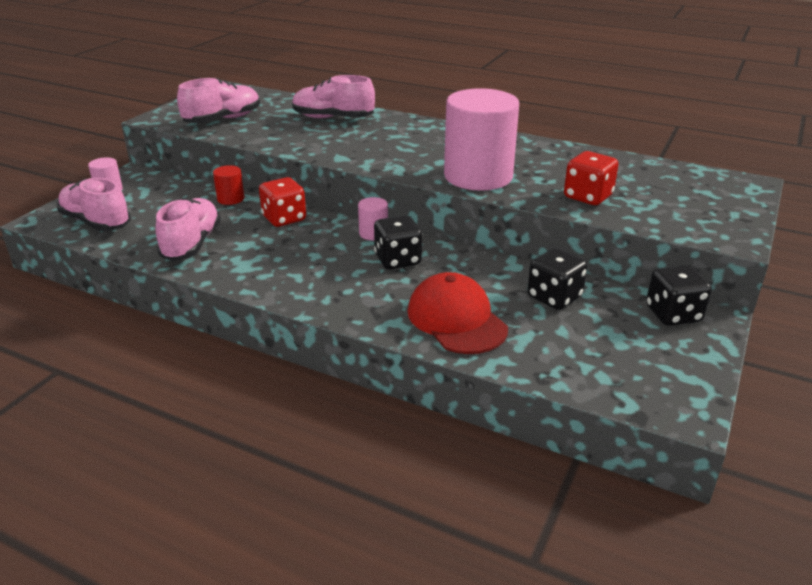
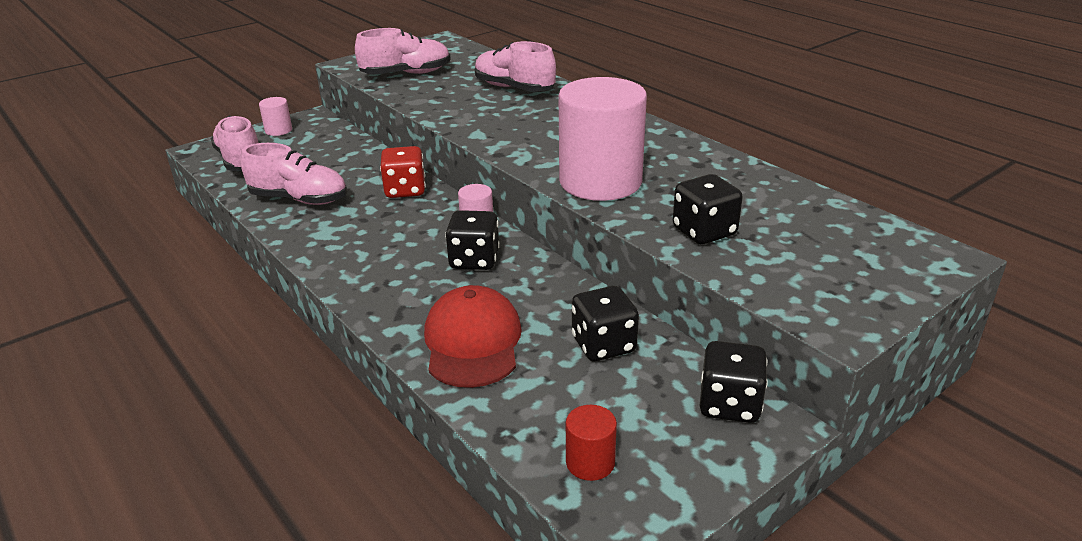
camera: 25 degrees right, 0 degrees up
(192, 244) = (299, 199): pink shoe -> pink shoe turned 75 degrees clockwise
(230, 199) = (375, 159): red cylinder -> red cylinder (590, 462)
(588, 197) = (704, 232): red dice -> black dice

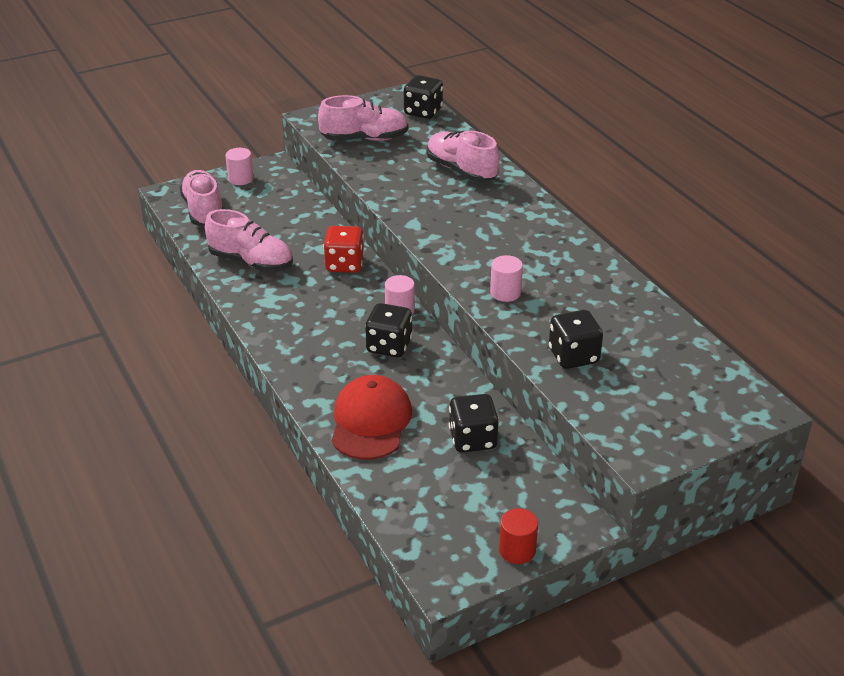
camera: 10 degrees right, 5 degrees up
(590, 462) = (433, 530): red cylinder -> red cylinder (517, 550)
(600, 182) = (505, 292): pink cylinder -> pink cylinder, size x0.43
(729, 404) = (552, 502): black dice -> black dice (423, 112)

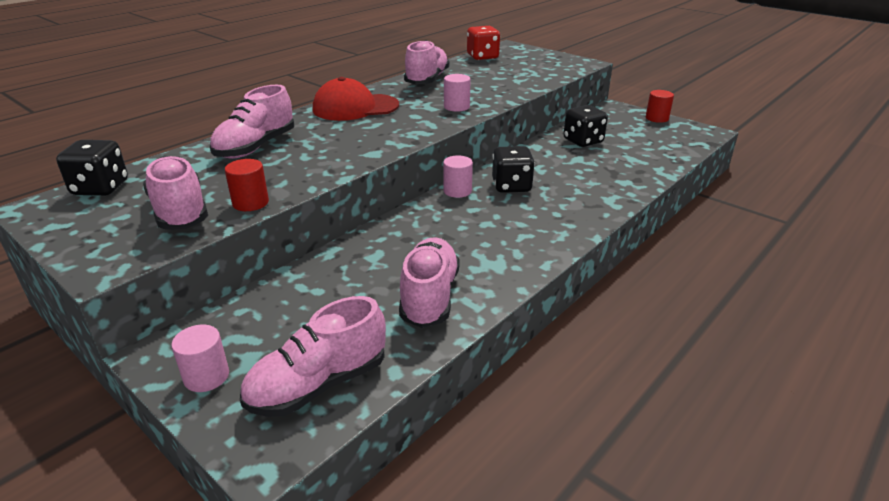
camera: 110 degrees left, 5 degrees down
(344, 264) = (399, 233): red dice -> red dice (482, 57)
(358, 163) = (250, 203): none -> red cylinder
(370, 422) = (608, 176): red cap -> red cap (355, 107)
(573, 356) = (512, 82): black dice -> none
(611, 292) = (427, 80): none -> pink shoe

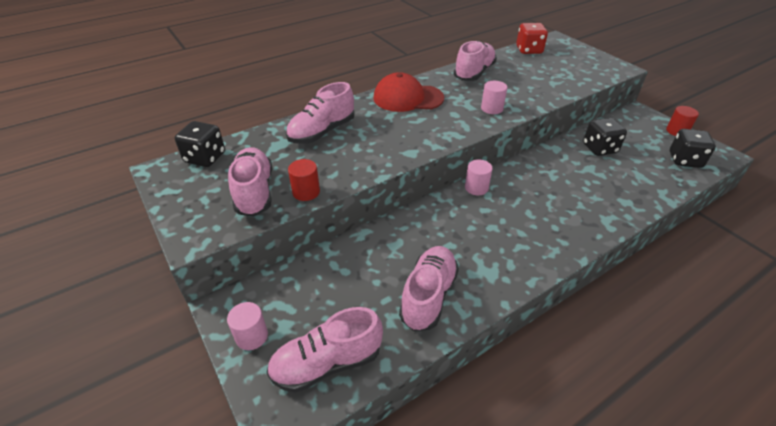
camera: 15 degrees right, 10 degrees up
(511, 186) = (523, 190): black dice -> black dice (685, 160)

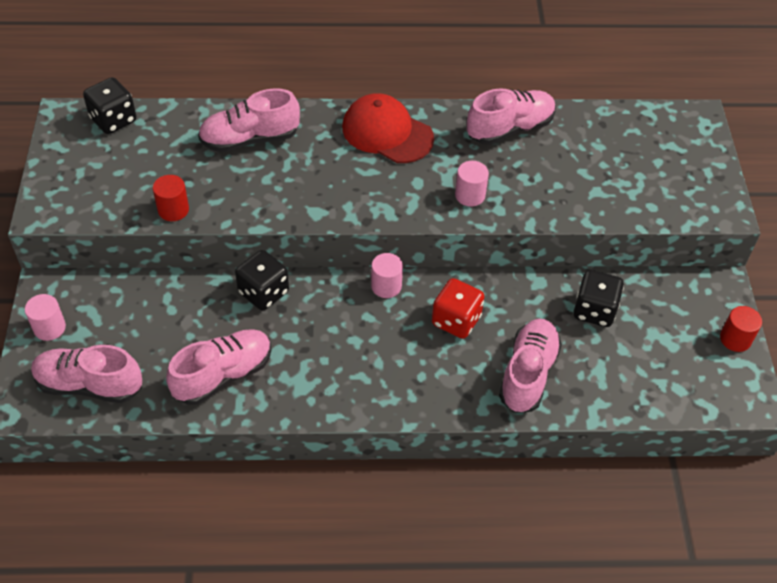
camera: 30 degrees right, 10 degrees up
(254, 192) = (128, 186): pink shoe -> pink shoe (528, 374)
(529, 50) = (630, 121): red dice -> red dice (456, 320)
(685, 160) = (687, 382): black dice -> black dice (263, 292)

